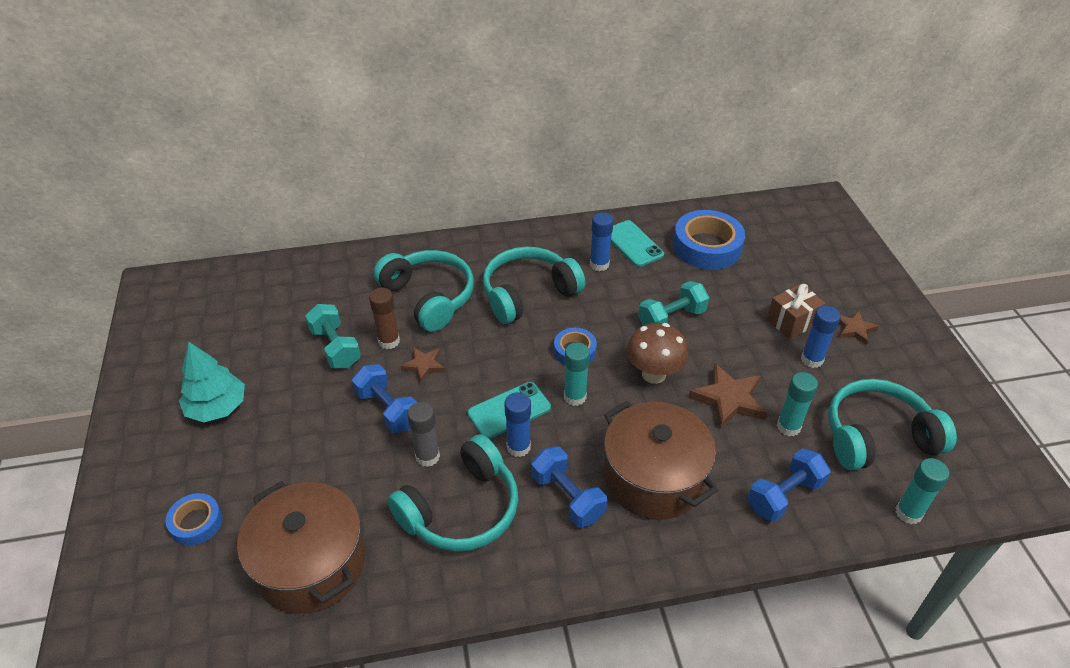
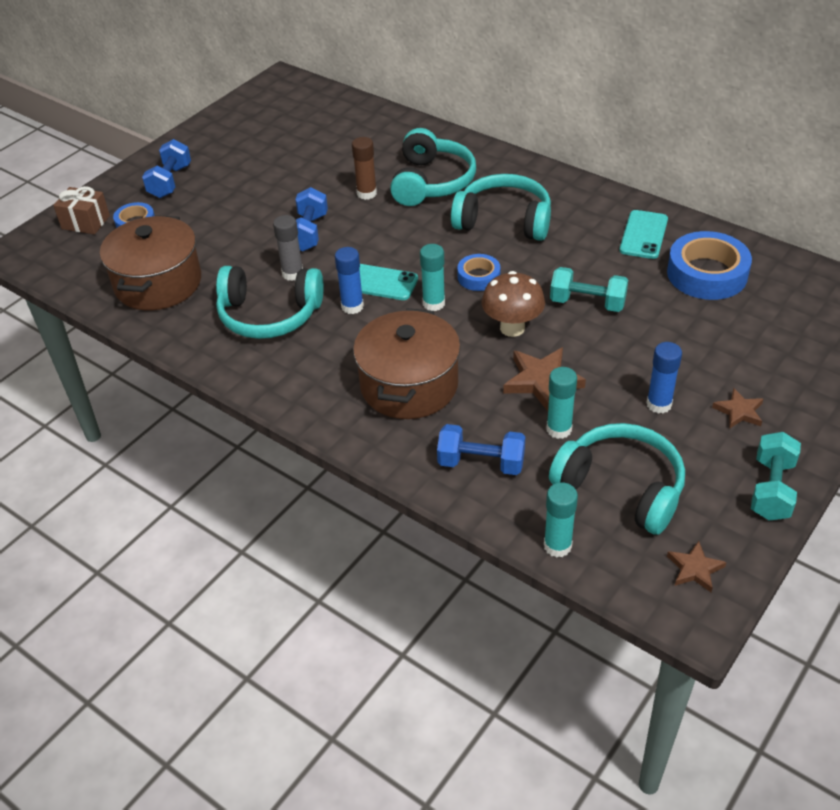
camera: 50 degrees right, 0 degrees up
(217, 407) = (222, 171): turquoise tree -> none
(335, 347) = (330, 177): turquoise dumbbell -> turquoise dumbbell (771, 489)
(424, 365) = (366, 221): brown star -> brown star (694, 569)
(567, 497) = (338, 354): blue dumbbell -> blue dumbbell (170, 181)
(599, 264) = (591, 233): blue glue stick -> none
(792, 322) = (689, 370): brown gift -> brown gift (85, 222)

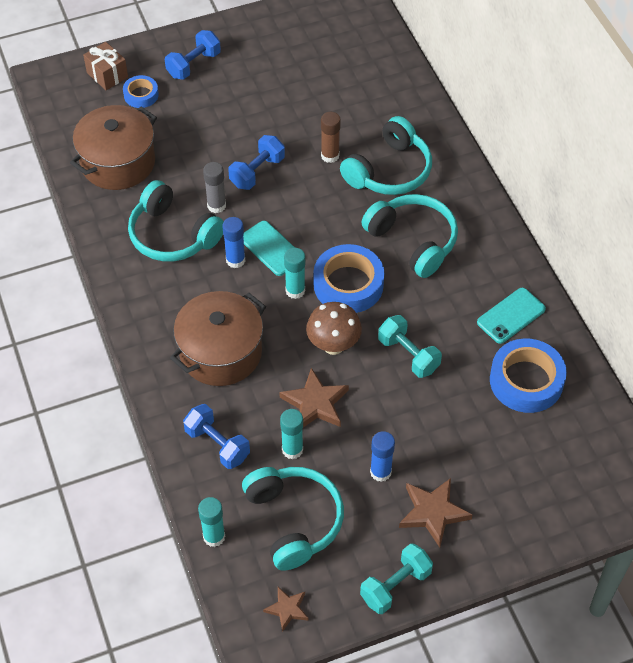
camera: 30 degrees right, 10 degrees up
(478, 277) = (348, 284): blue tape -> blue tape, size x1.83
(739, 411) = (433, 512): brown star -> brown star, size x1.66

